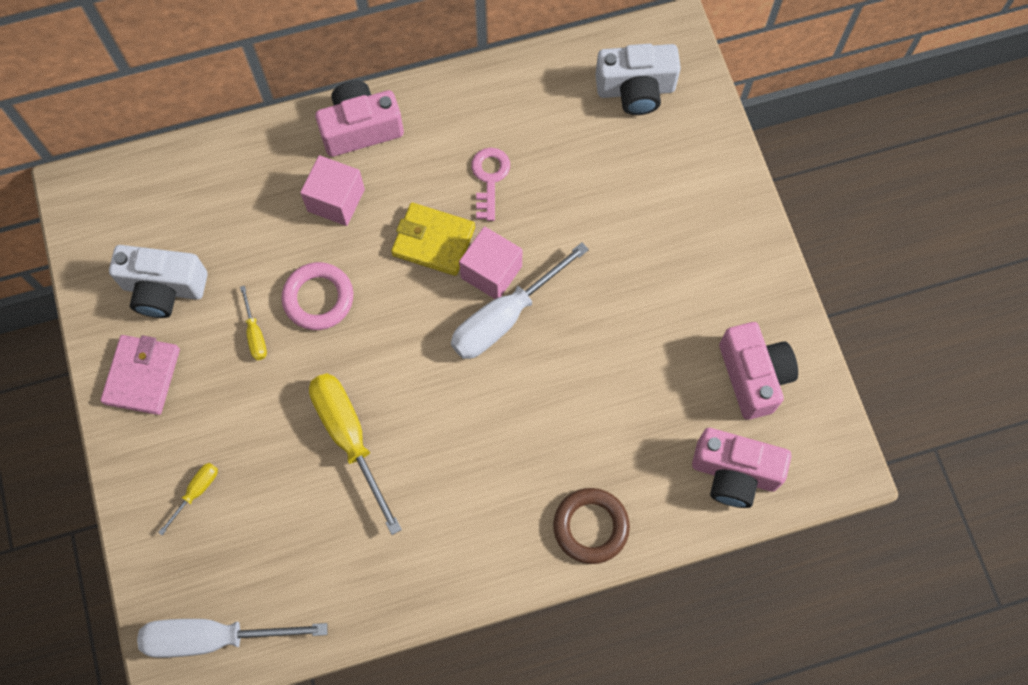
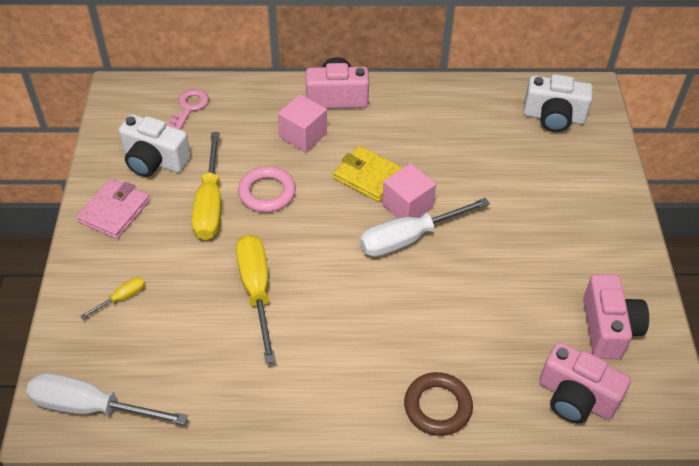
camera: 15 degrees right, 20 degrees down
(255, 334) = (210, 204): yellow screwdriver -> yellow screwdriver, size x2.13
(489, 178) = (424, 147): pink key -> pink key (189, 108)

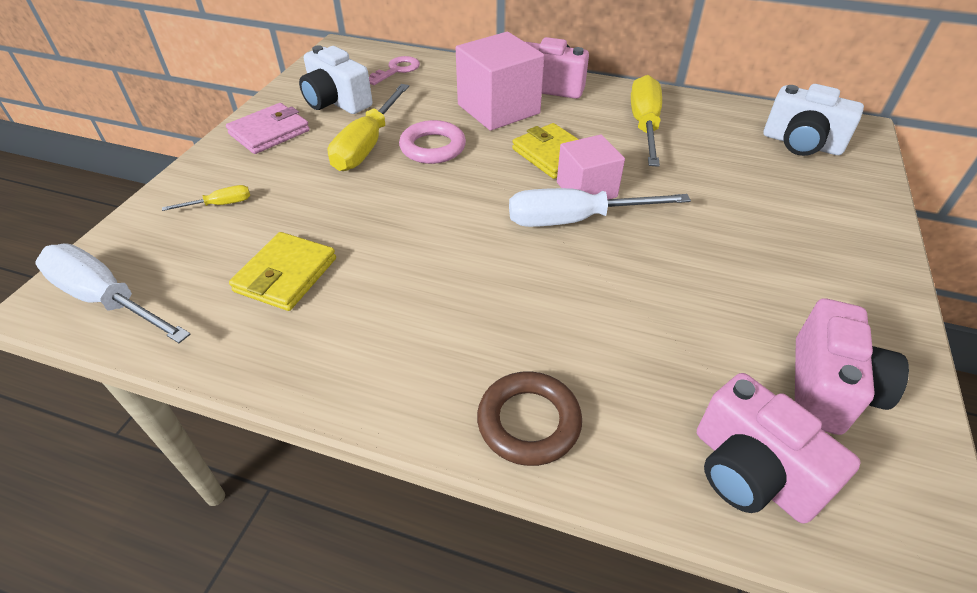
camera: 20 degrees right, 5 degrees down
(216, 347) = (286, 275): none -> yellow wallet
(256, 291) = (367, 231): yellow screwdriver -> yellow screwdriver (644, 125)
(303, 135) = (498, 109): pink cube -> pink cube, size x1.57

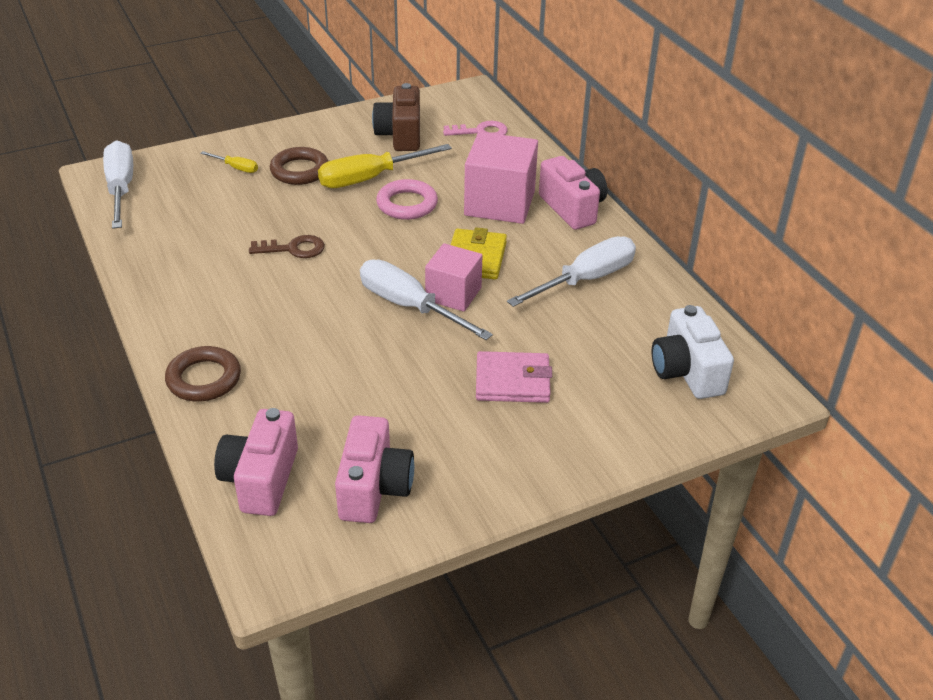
camera: 45 degrees right, 5 degrees down
(269, 132) = (327, 135): pink wallet -> pink wallet (512, 381)
(286, 275) = (210, 230): yellow wallet -> none
(291, 173) = (299, 171): none -> brown ring
(336, 102) = (400, 135): white camera -> brown camera
(399, 239) = (293, 249): none -> brown key
(644, 125) = (586, 279): yellow screwdriver -> white screwdriver
(828, 388) = (374, 488): pink camera -> pink camera turned 60 degrees counterclockwise

